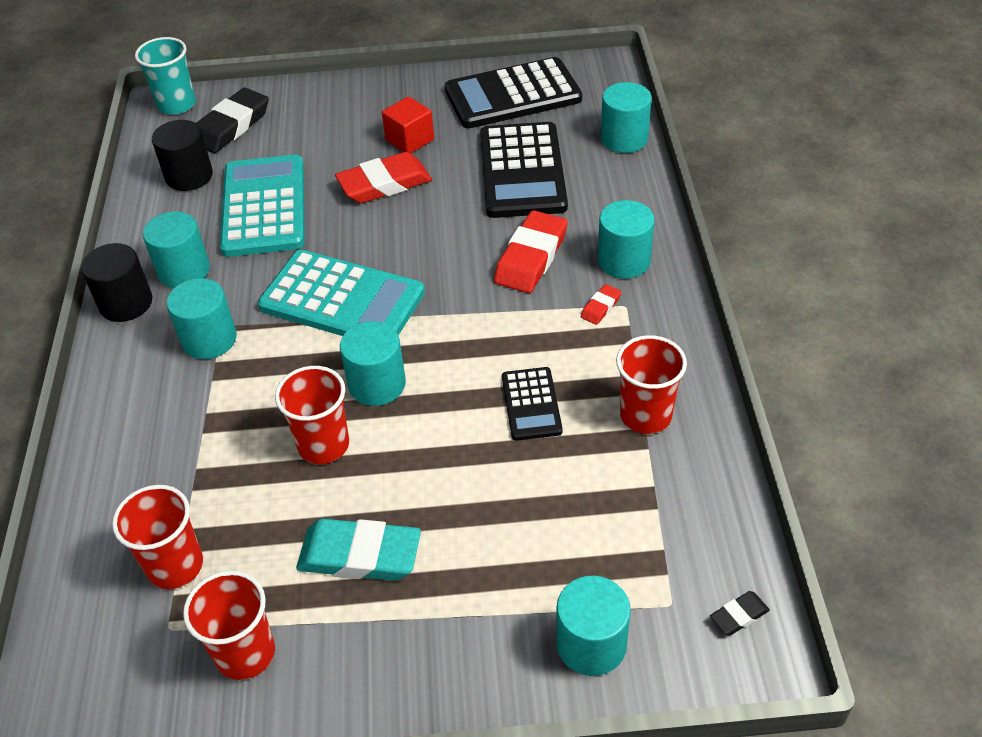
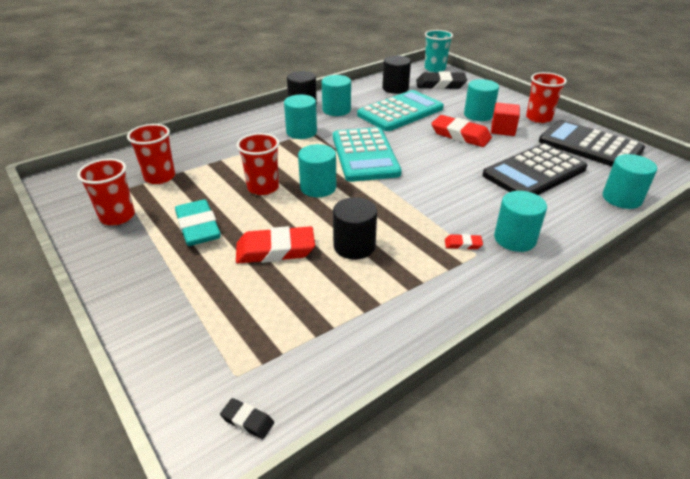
camera: 55 degrees right, 10 degrees down
(531, 257) = (470, 202): red eraser -> red eraser (275, 250)
(531, 404) = (354, 246): black calculator -> black cylinder
(591, 644) = (182, 345): turquoise cylinder -> turquoise cylinder (478, 115)
(645, 415) = (391, 300): red cup -> red cup (538, 118)

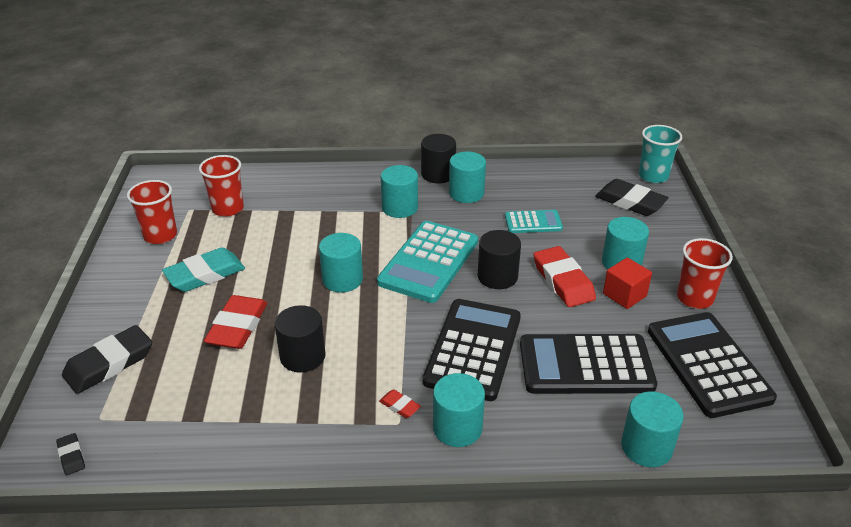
camera: 35 degrees right, 0 degrees up
(190, 329) = (109, 364): none -> black eraser
(198, 227) = (205, 274): turquoise eraser -> turquoise eraser turned 45 degrees clockwise
(263, 188) = (296, 258): red cup -> none
(275, 250) = (237, 327): red eraser -> red eraser turned 75 degrees clockwise
(395, 88) = (567, 188): black cylinder -> black cylinder (497, 276)
(400, 112) = (533, 222): turquoise calculator -> turquoise calculator, size x0.53
(461, 191) = (473, 349): none -> black calculator

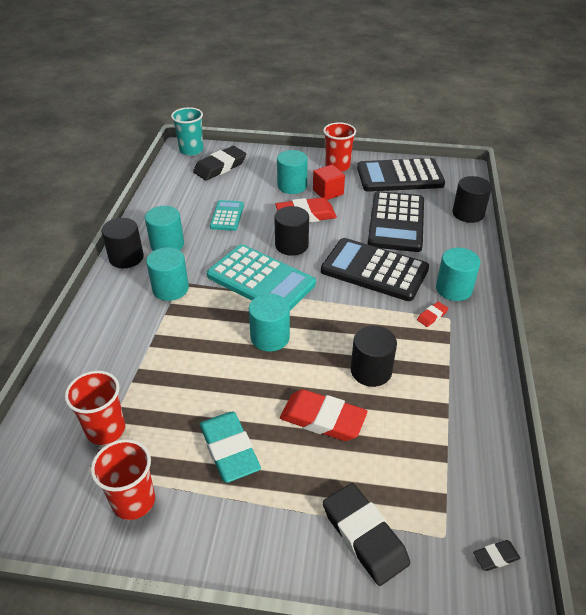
camera: 80 degrees left, 5 degrees up
(646, 447) = (468, 213): turquoise cylinder -> black cylinder

